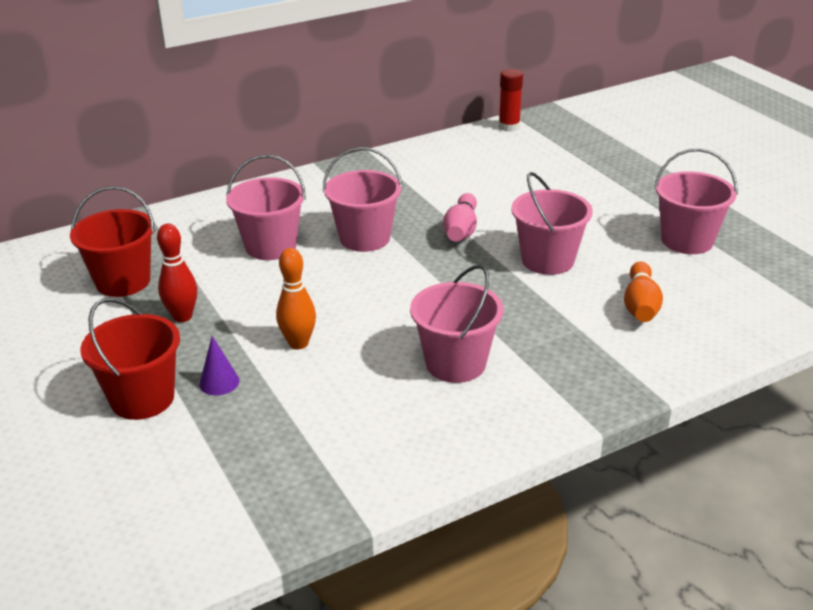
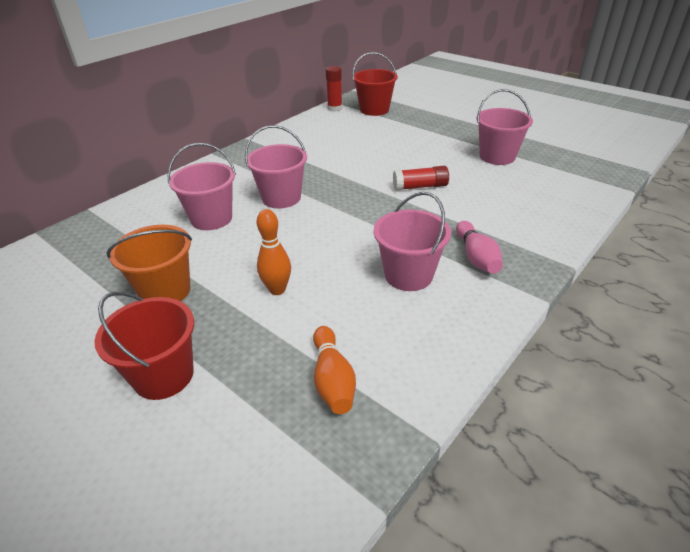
camera: 20 degrees left, 5 degrees up
(123, 281) = (97, 273): red bucket -> red bucket (374, 110)
(182, 317) = (165, 291): red bowling pin -> orange bucket
(219, 382) = (227, 340): purple cone -> none
(461, 230) = (347, 178): pink bowling pin -> pink bowling pin (476, 257)
(547, 260) = (420, 187): pink bucket -> red glue stick
(640, 305) = (502, 203): orange bowling pin -> orange bowling pin (332, 379)

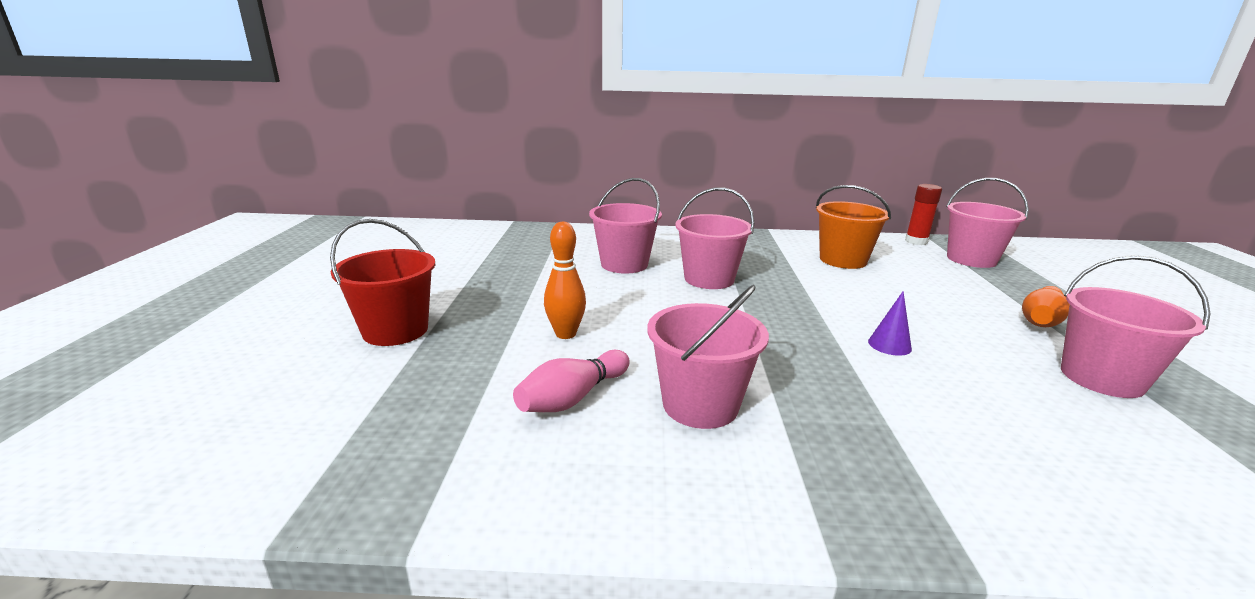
camera: 50 degrees right, 15 degrees down
(165, 291) = (502, 287): orange bucket -> orange bucket (843, 260)
(332, 379) = (459, 422): orange bowling pin -> orange bowling pin (1041, 319)
(374, 110) = (971, 259): red bucket -> pink bucket
(420, 187) = (889, 345): red glue stick -> purple cone
(476, 257) = (824, 449): pink bowling pin -> pink bowling pin (573, 398)

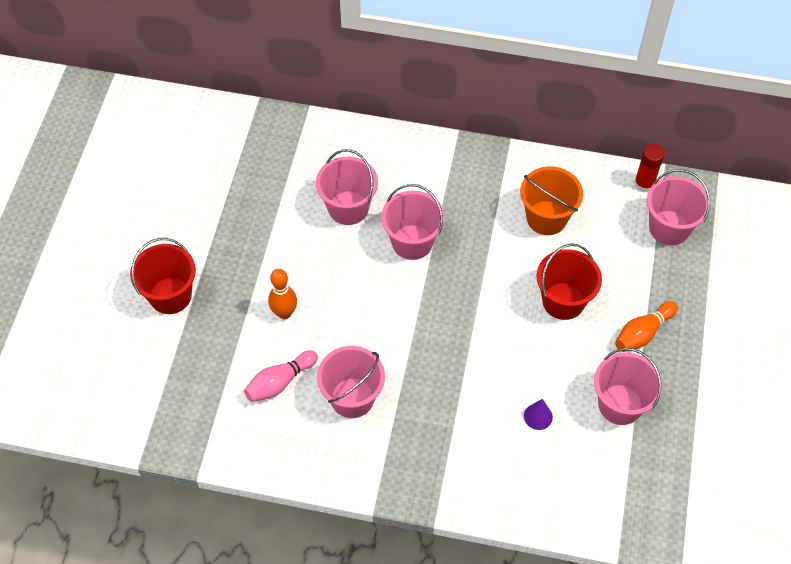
camera: 10 degrees right, 35 degrees up
(889, 345) = (504, 352): purple cone -> purple cone (538, 416)
(919, 304) = (563, 301): none -> red bucket

